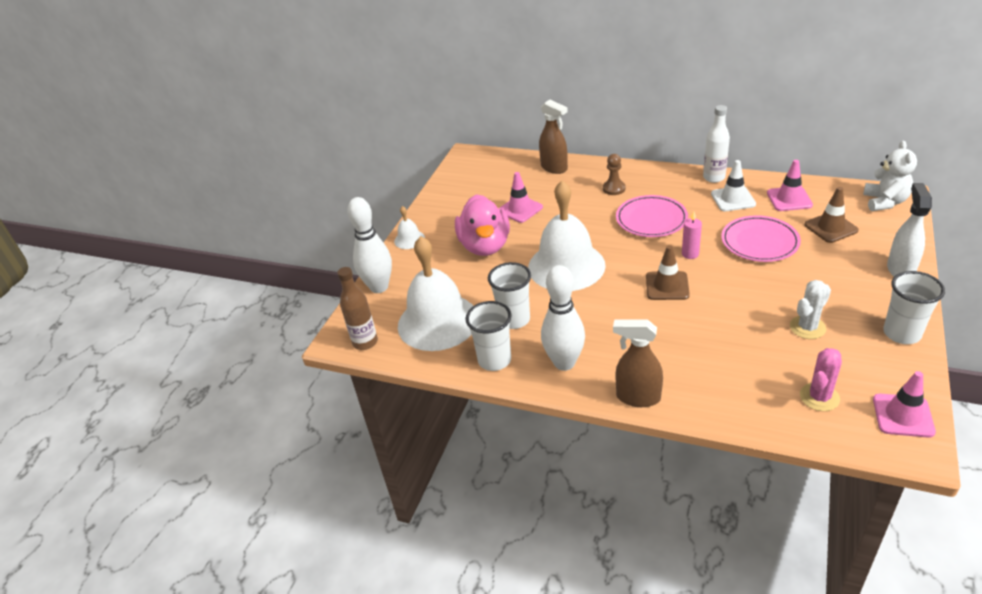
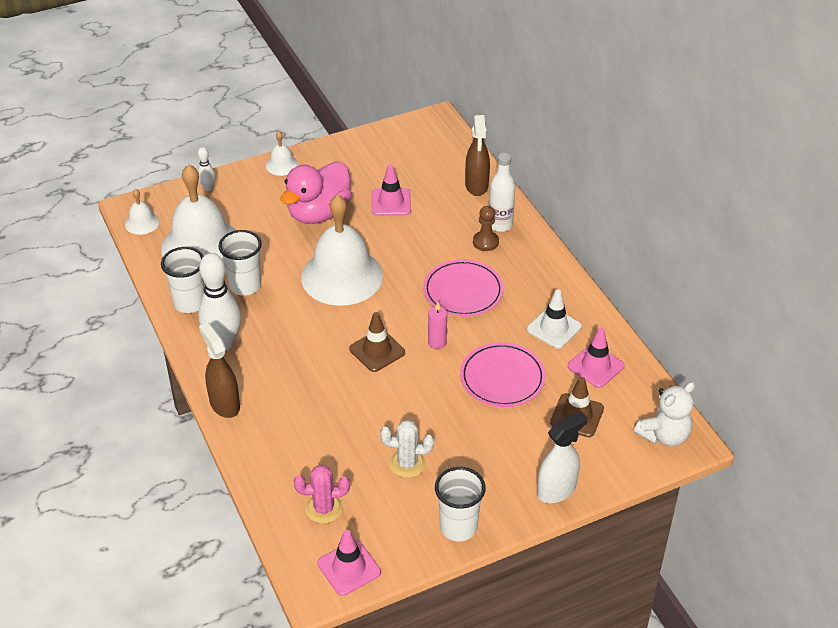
camera: 40 degrees right, 5 degrees up
(365, 342) = (142, 223): brown bottle -> white bell
(379, 287) = (208, 188): white bowling pin -> white bowling pin, size x0.48
(714, 177) = (577, 298): white bottle -> white bottle (500, 225)

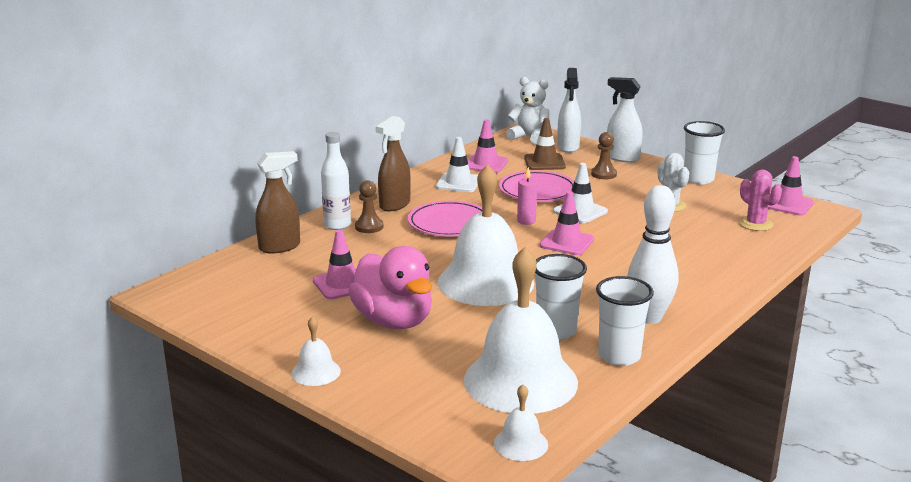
camera: 115 degrees left, 20 degrees down
(208, 188) = (405, 414): white bowling pin -> none
(224, 404) = (720, 293): brown spray bottle -> brown spray bottle (394, 205)
(319, 213) = (394, 321): pink duck -> pink duck turned 45 degrees clockwise
(377, 351) = (567, 242): brown traffic cone -> pink traffic cone
(435, 388) = (580, 211): none -> white traffic cone
(517, 450) = (603, 174): none -> brown pawn
(614, 456) = (568, 147): none -> white spray bottle

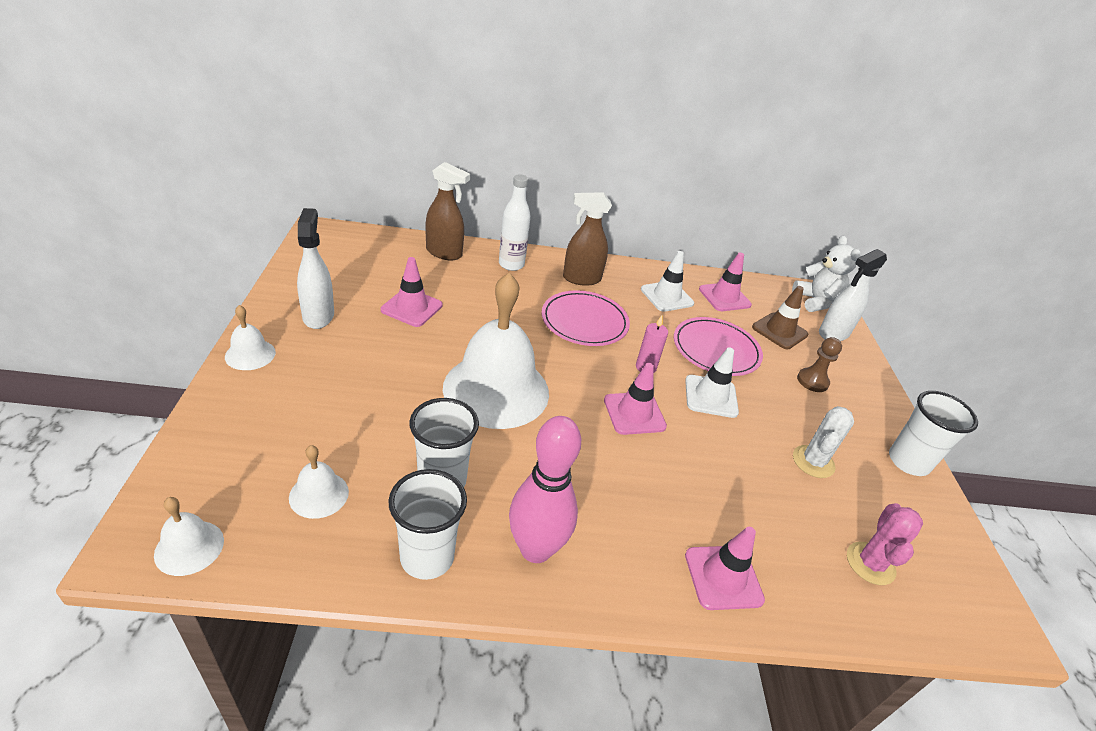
camera: 45 degrees right, 15 degrees up
(369, 227) = (527, 281): brown pawn -> none
(394, 321) = (372, 362): pink duck -> none
(520, 380) = (319, 494): white bell -> white bell, size x0.44
(622, 158) = (867, 380): white spray bottle -> white spray bottle (318, 316)
(649, 317) = (536, 549): white bowling pin -> pink bowling pin
(788, 204) = (965, 578): pink traffic cone -> pink traffic cone (723, 577)

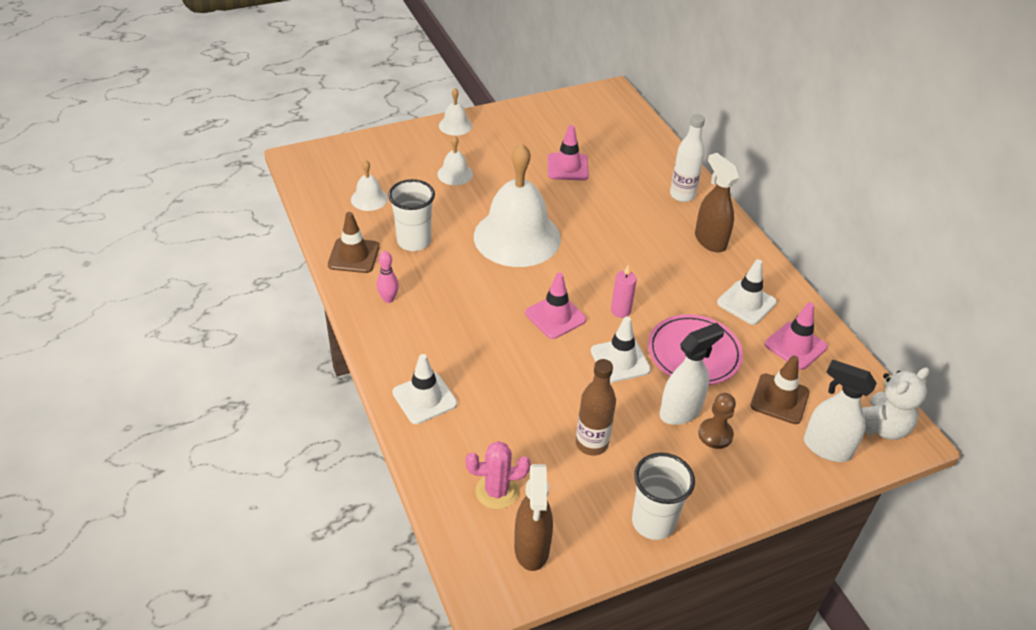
camera: 70 degrees right, 5 degrees up
(189, 547) = (308, 173): white bell -> white bell (455, 174)
(318, 316) = (516, 133): white spray bottle -> white spray bottle (680, 411)
(427, 557) = (354, 256): white cup -> brown traffic cone
(444, 253) = (655, 156): brown spray bottle -> brown spray bottle (532, 548)
(536, 549) = (388, 299): pink bowling pin -> pink bowling pin, size x0.48
(584, 322) = (646, 259): pink plate -> none
(723, 577) = (424, 398): pink traffic cone -> white traffic cone
(813, 462) = (591, 444): white cactus -> brown bottle

